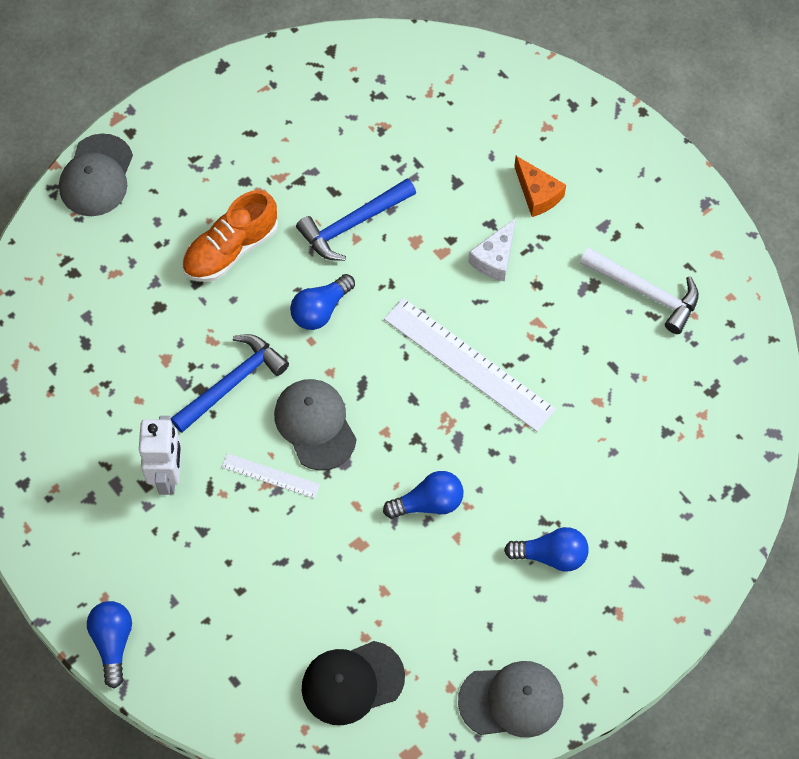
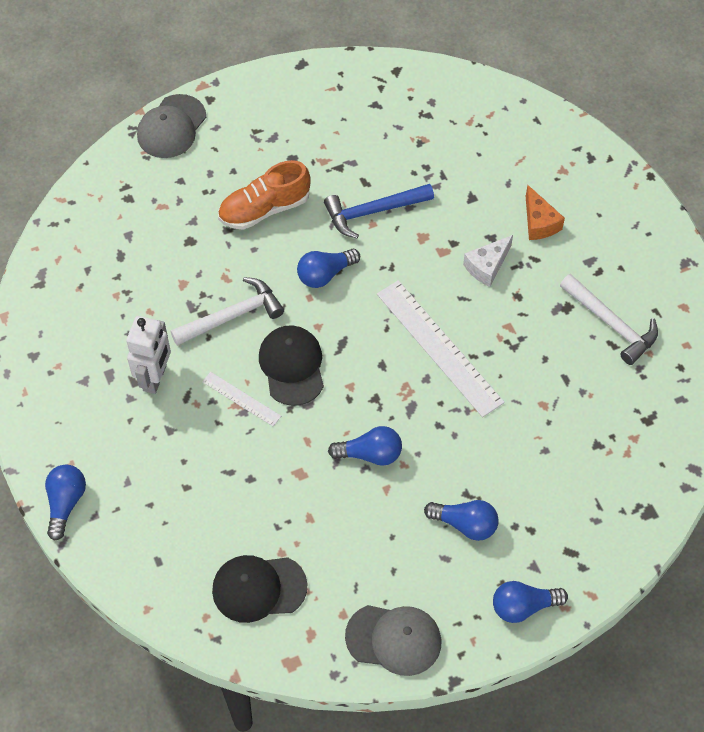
camera: 15 degrees right, 5 degrees down
(232, 383) = (232, 316): blue hammer -> white hammer
(315, 425) = (292, 366): grey cap -> black cap
(636, 629) = (523, 606): none -> blue light bulb

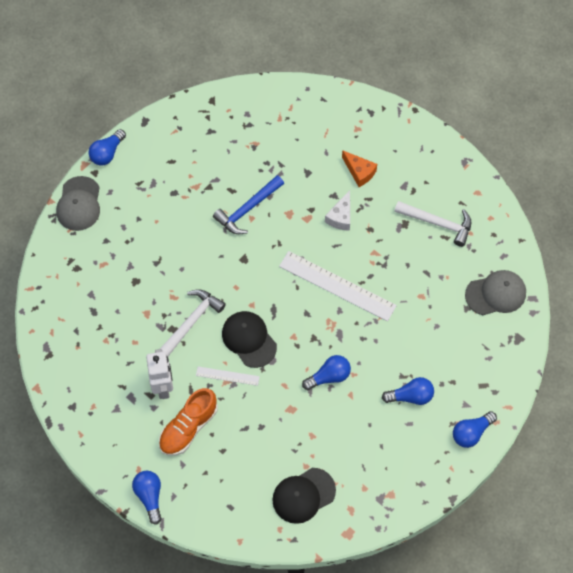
camera: 25 degrees left, 5 degrees up
(264, 209) = (174, 237): orange shoe -> orange shoe (188, 427)
(325, 274) = (238, 266): blue light bulb -> blue light bulb (107, 153)
(394, 639) = (403, 489): grey cap -> grey cap (496, 294)

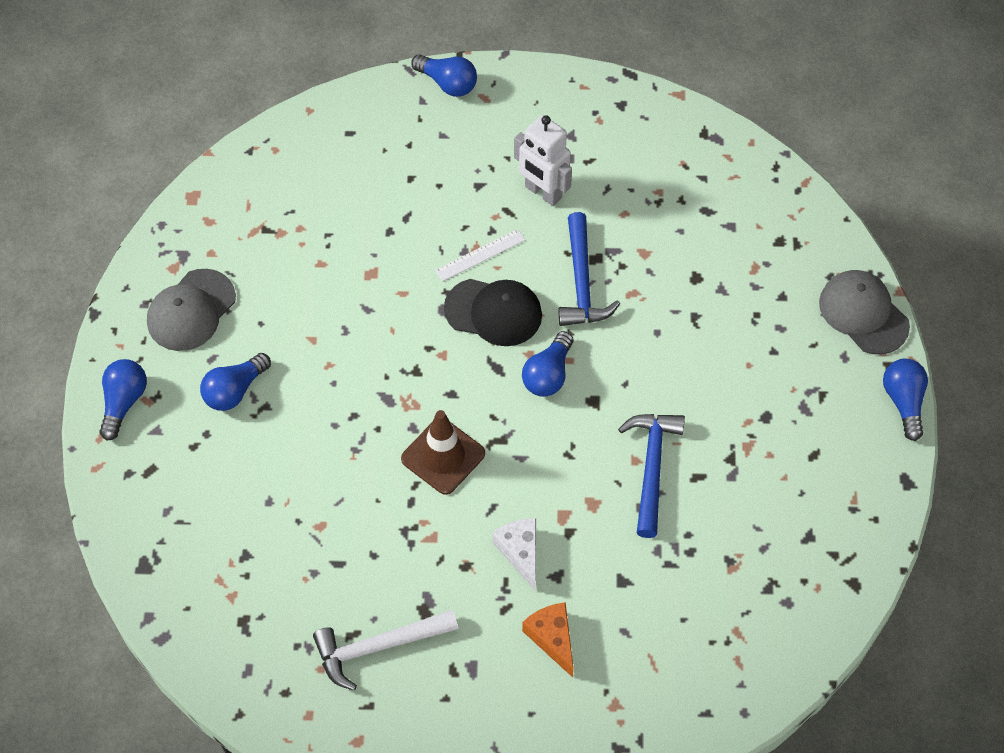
camera: 140 degrees right, 5 degrees down
(188, 427) = (472, 173): orange shoe -> none
(191, 322) = (582, 282): white hammer -> blue hammer
(303, 495) = (276, 198): black cap -> none
(329, 376) = (357, 340): blue light bulb -> blue light bulb (548, 374)
(337, 286) = (443, 456): white ruler -> brown traffic cone
(359, 172) = (552, 638): orange cheese -> orange cheese turned 60 degrees clockwise
(496, 294) = (219, 605): grey cap -> grey cap (191, 310)

